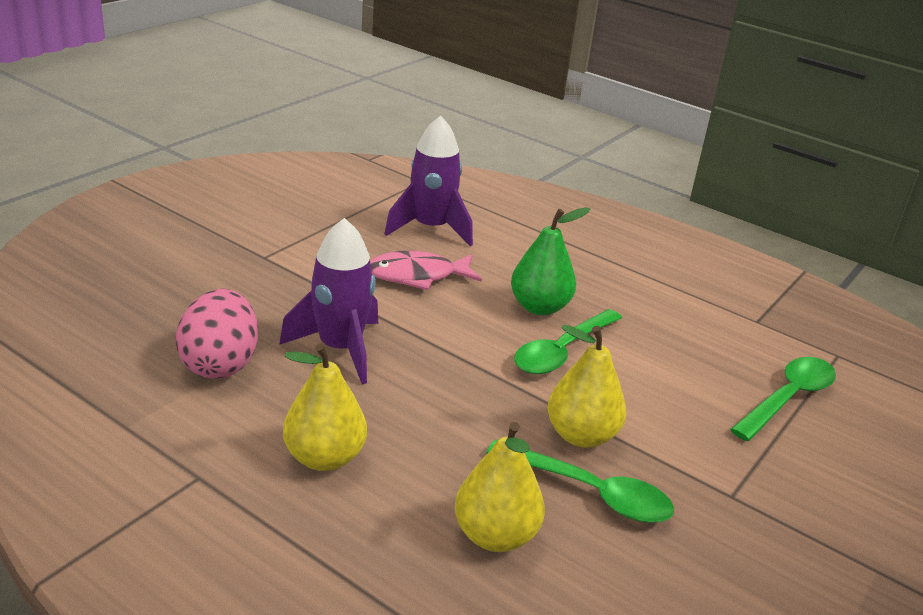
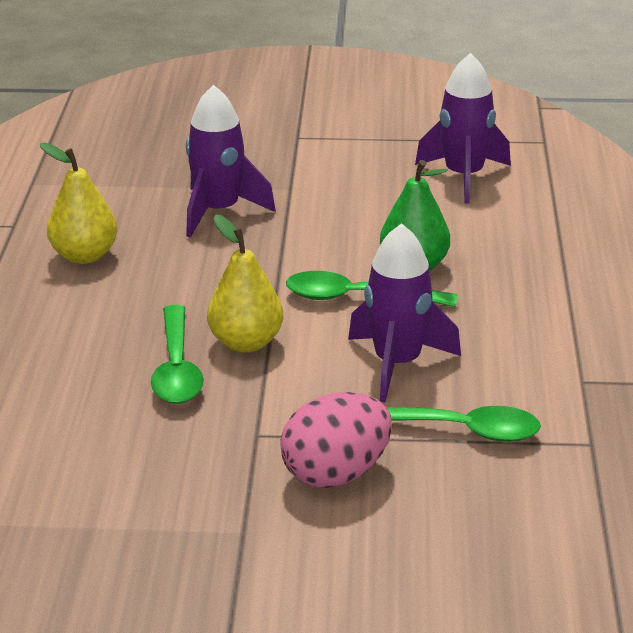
camera: 60 degrees right, 0 degrees up
(220, 364) = (137, 181): pink egg -> pink egg (336, 474)
(417, 276) = (373, 200): pink fish -> none
(495, 536) = (79, 345): yellow pear -> none
(677, 380) = (397, 364): none -> purple rocket

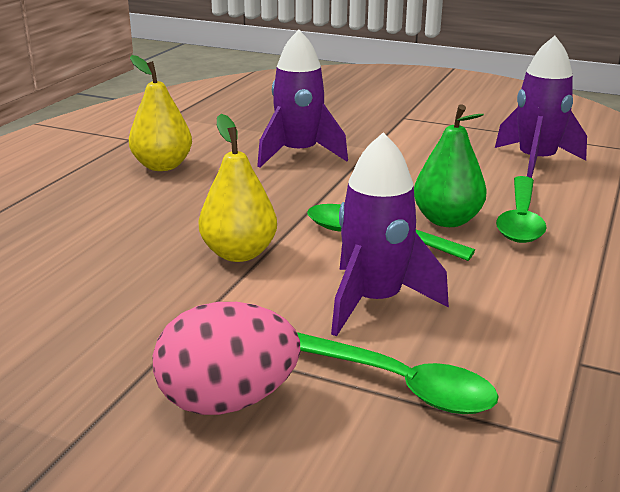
camera: 20 degrees right, 5 degrees down
(177, 368) = (157, 262): green spoon -> green spoon (520, 219)

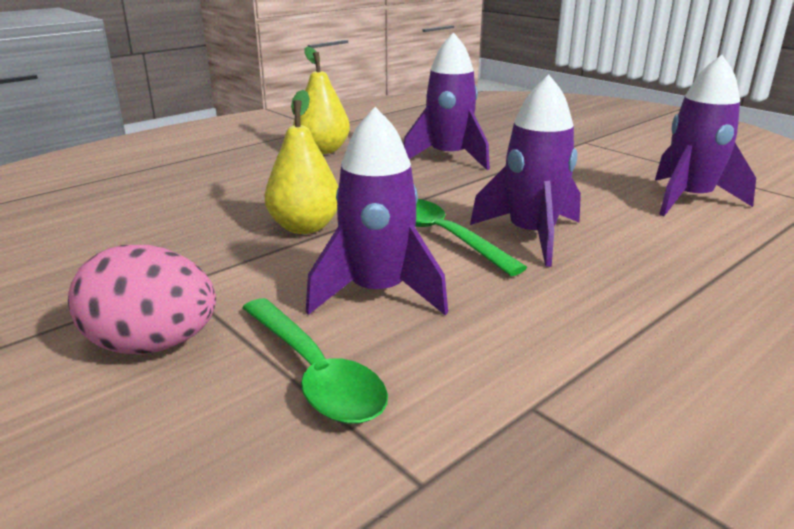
camera: 25 degrees right, 0 degrees up
(447, 220) = (531, 236): green pear -> purple rocket
(520, 219) = (613, 249): green spoon -> none

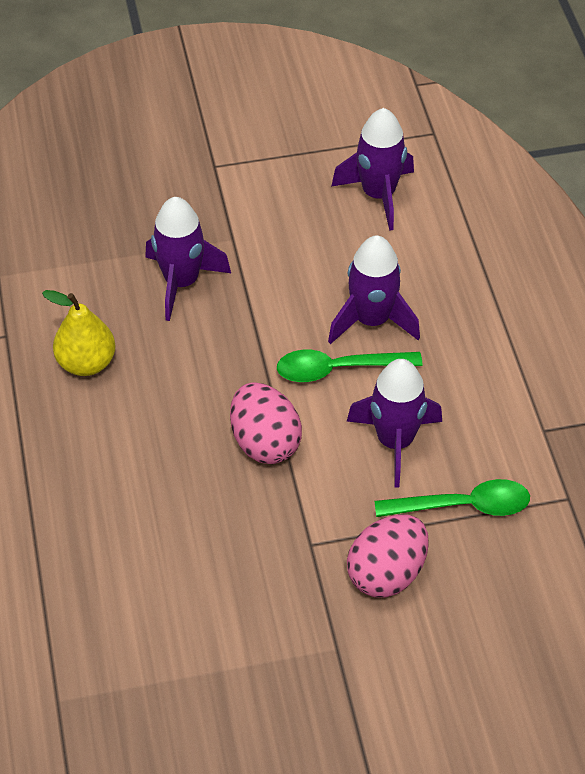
camera: 60 degrees left, 25 degrees up
(305, 227) = (265, 442): yellow pear -> pink egg

